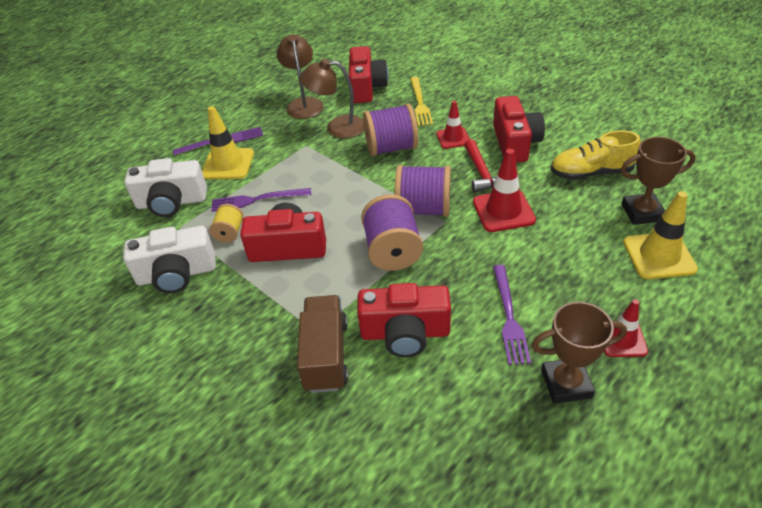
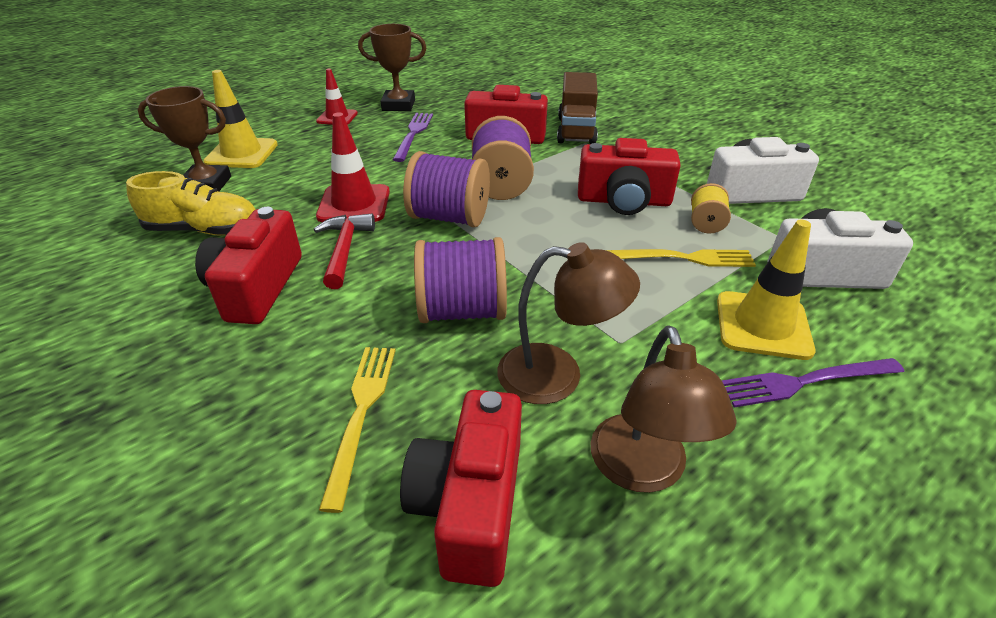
camera: 175 degrees left, 5 degrees down
(257, 199) = (683, 258): purple fork -> yellow fork
(453, 138) = (347, 313): red traffic cone -> none

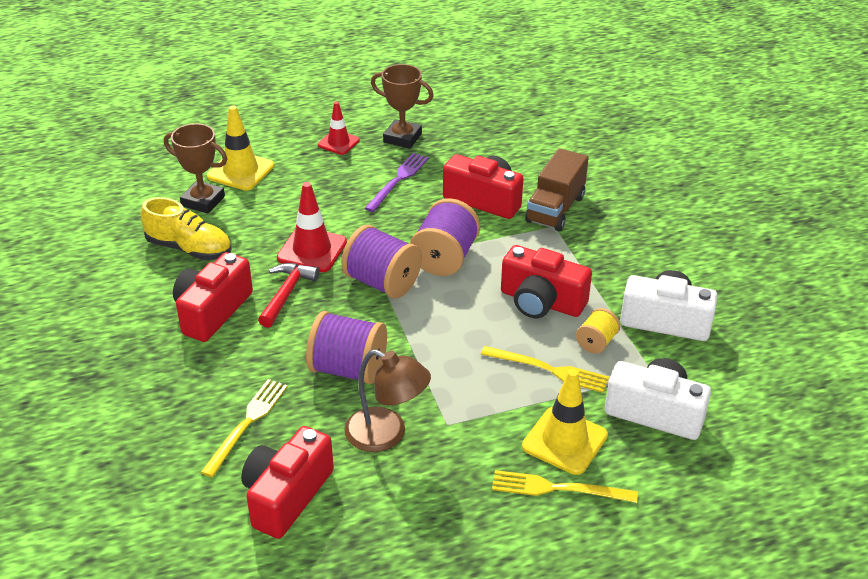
camera: 20 degrees right, 0 degrees up
(642, 471) = (401, 508): brown lamp -> none
(805, 382) = (558, 488): purple fork -> yellow fork

